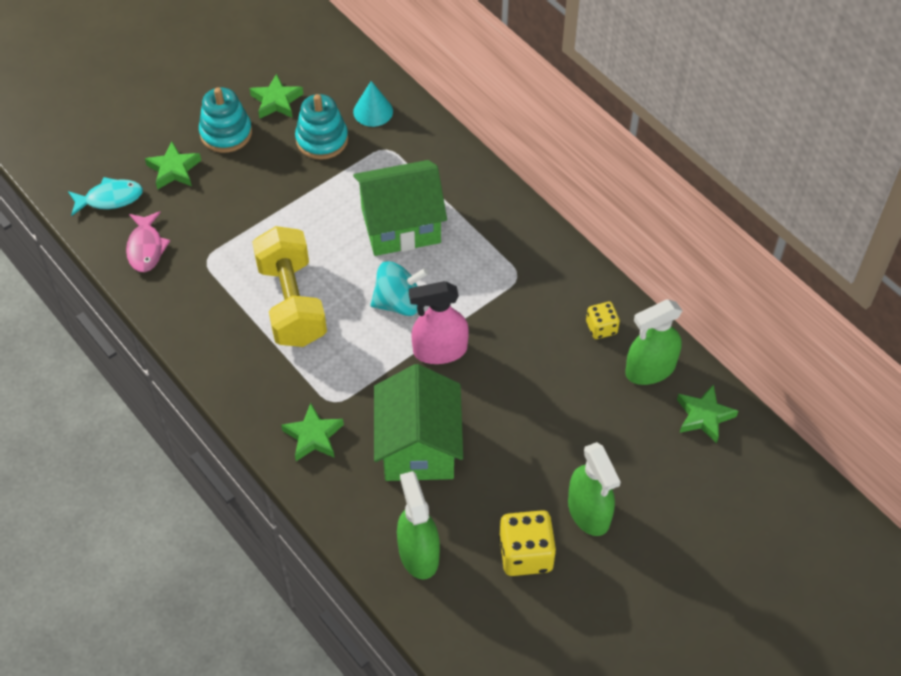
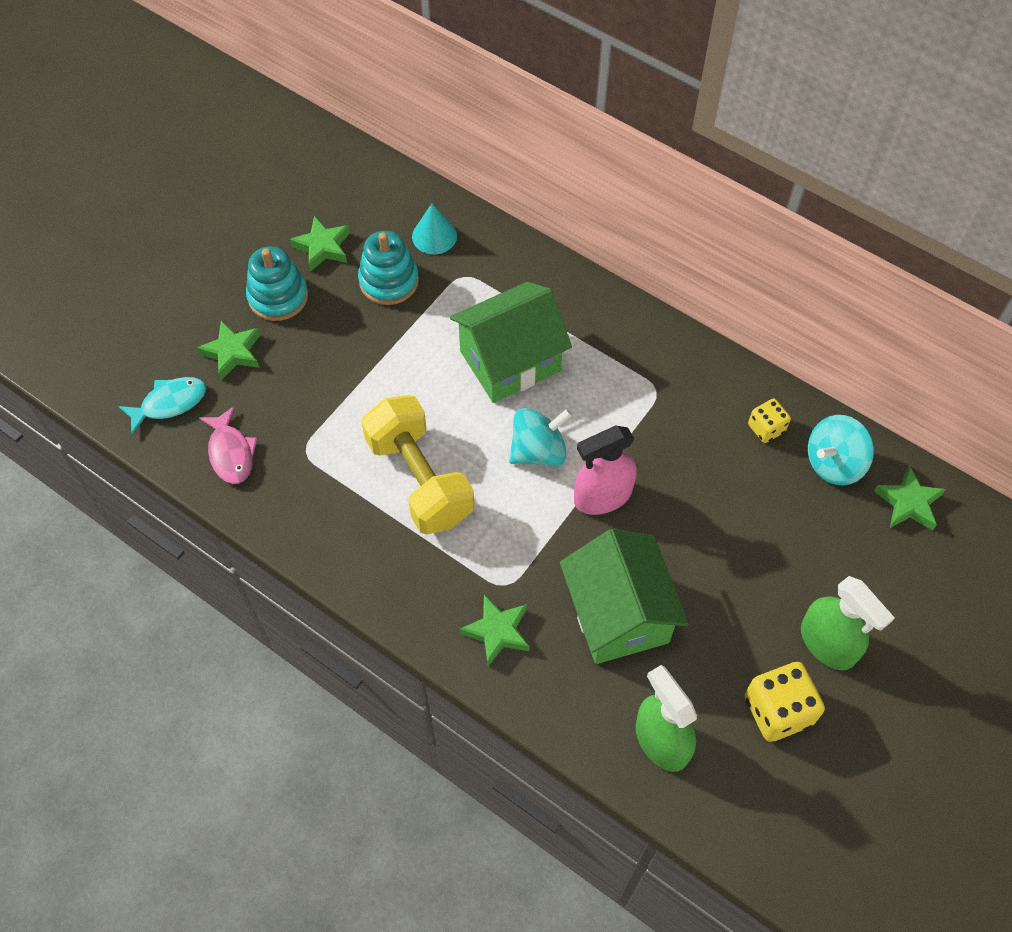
camera: 15 degrees left, 5 degrees up
(650, 369) = (834, 463): green spray bottle -> turquoise spinning top

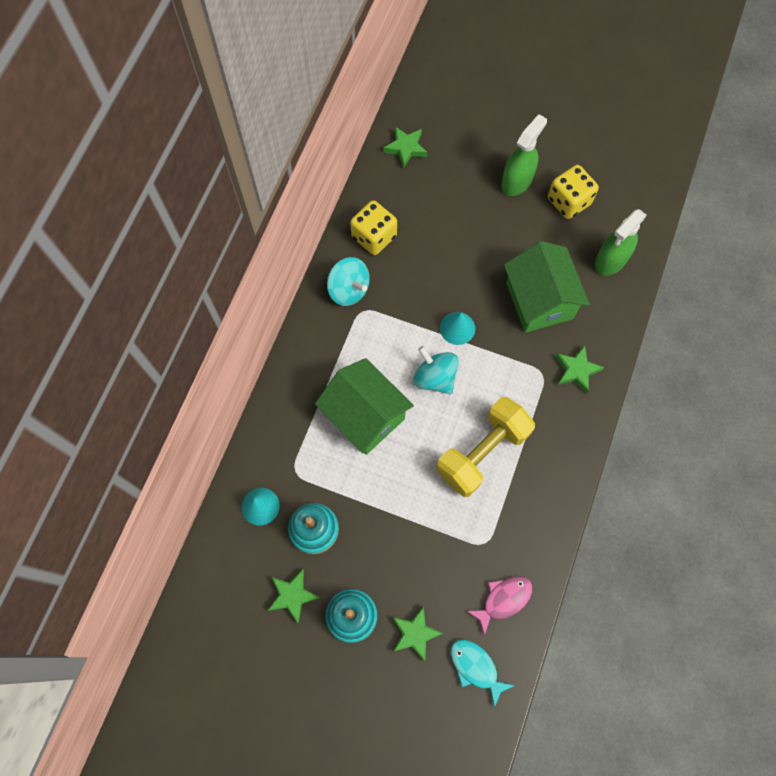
camera: 105 degrees left, 10 degrees up
(602, 496) = (457, 328): pink spray bottle -> turquoise cone
(618, 615) = (539, 300): green house -> green house turned 75 degrees counterclockwise
(766, 428) = (374, 237): yellow dice -> yellow dice, size x1.70
(834, 463) = (389, 193): turquoise spinning top -> turquoise spinning top (349, 289)

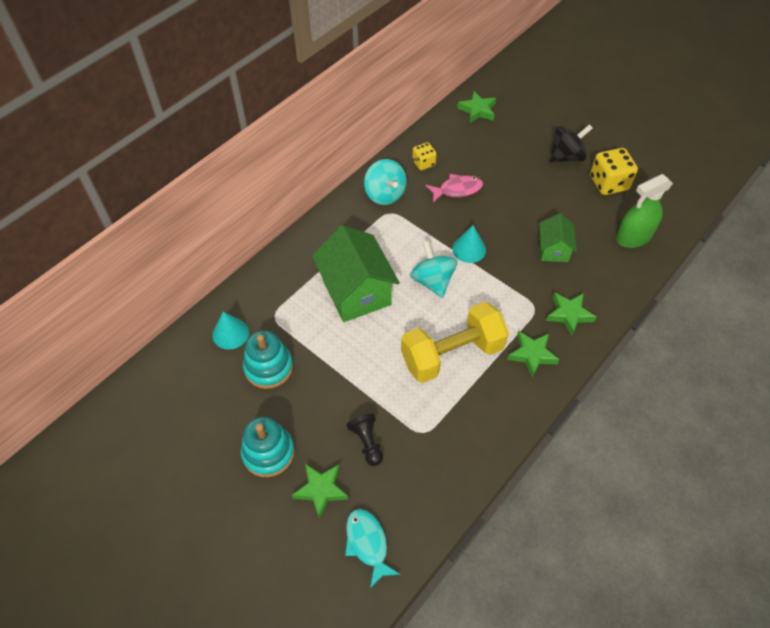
camera: 20 degrees right, 15 degrees down
(292, 595) = (223, 416): green star -> green star (532, 355)
(374, 237) = (423, 163): yellow dice -> yellow dice, size x0.59
(438, 572) = (367, 442): none -> black pawn
(503, 600) = (421, 490): pink fish -> pink fish (457, 189)
(517, 181) = (566, 157): green spray bottle -> black spinning top
(539, 300) = (553, 249): green house -> green house, size x0.55

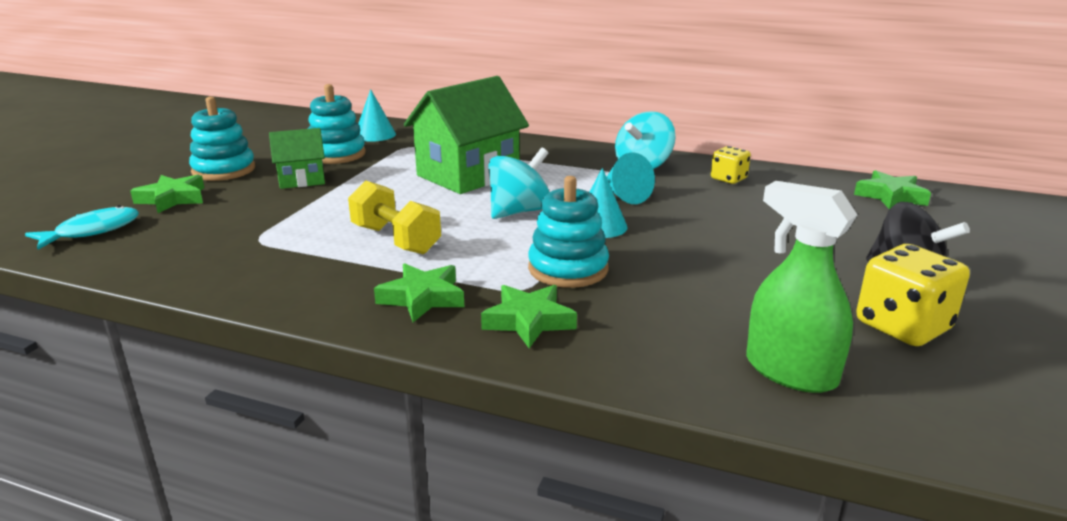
camera: 70 degrees right, 30 degrees down
(367, 442) = (239, 211): black pawn -> none
(429, 221) = (624, 196): none -> turquoise cone
(452, 354) = (396, 240): yellow dumbbell -> yellow dumbbell, size x0.66
(457, 189) = (706, 204): pink fish -> none
(518, 281) = (568, 269): none -> turquoise stacking toy
(553, 249) = (666, 290): green house -> green house (302, 179)

